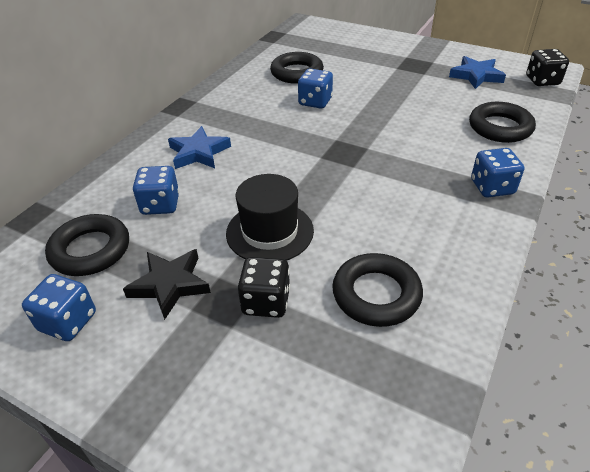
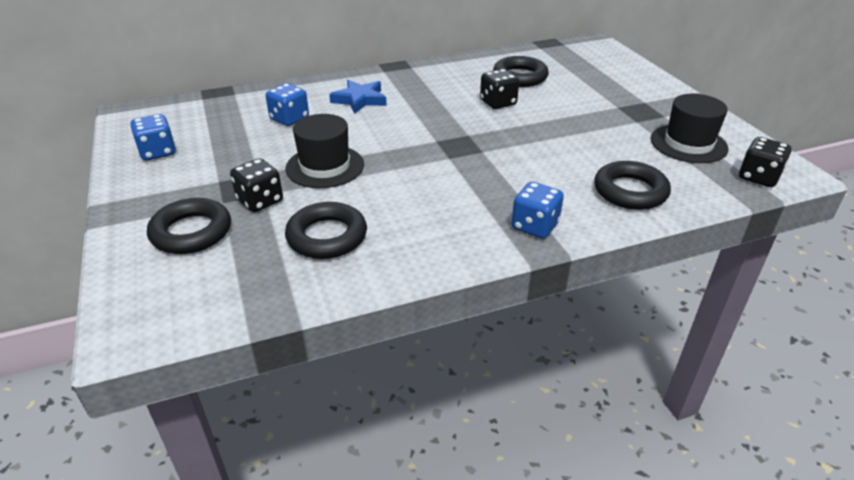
camera: 40 degrees right, 5 degrees down
(90, 250) = (218, 124): black ring -> black ring (191, 232)
(170, 284) = (228, 163): black star -> none
(315, 102) = (498, 103): blue dice -> black dice
(476, 76) = (688, 144): blue star -> black hat

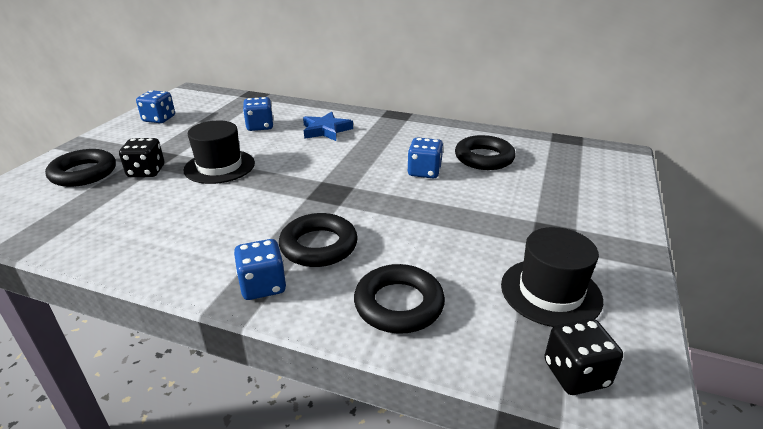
camera: 40 degrees right, 5 degrees down
(327, 236) = (132, 213): black ring -> black ring (319, 246)
(498, 103) = (424, 172): black dice -> blue dice

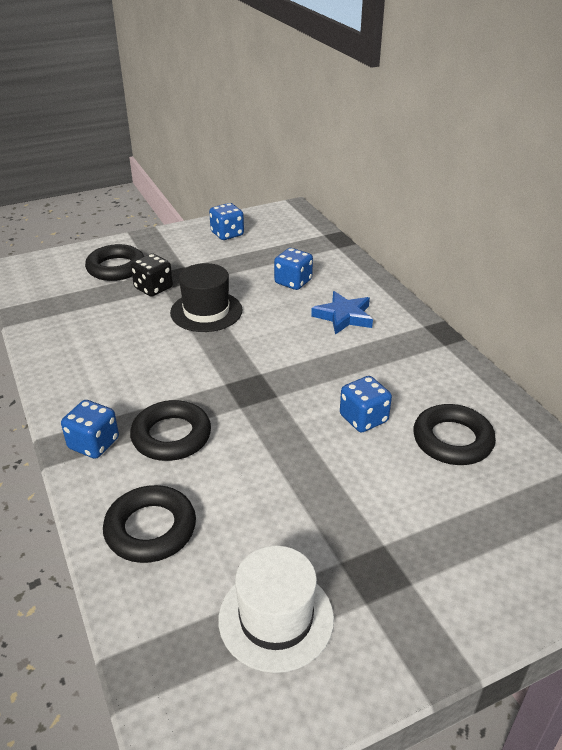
camera: 45 degrees right, 5 degrees up
(550, 292) = (276, 618): black hat -> white hat
(576, 374) = (178, 694): black dice -> none

